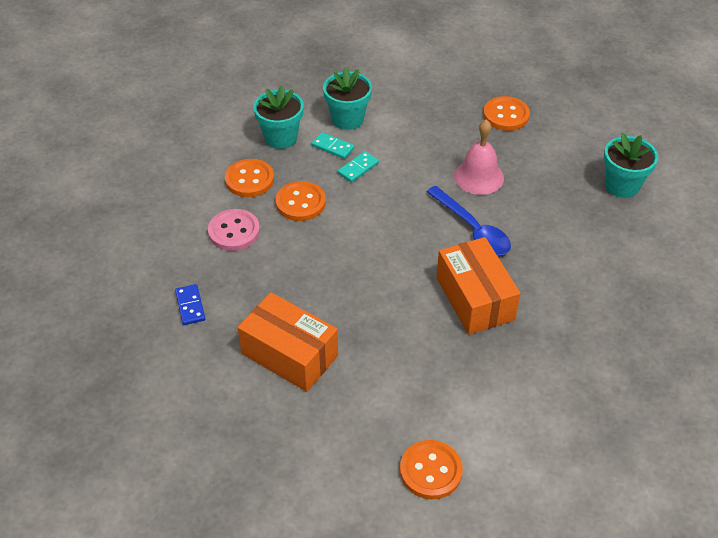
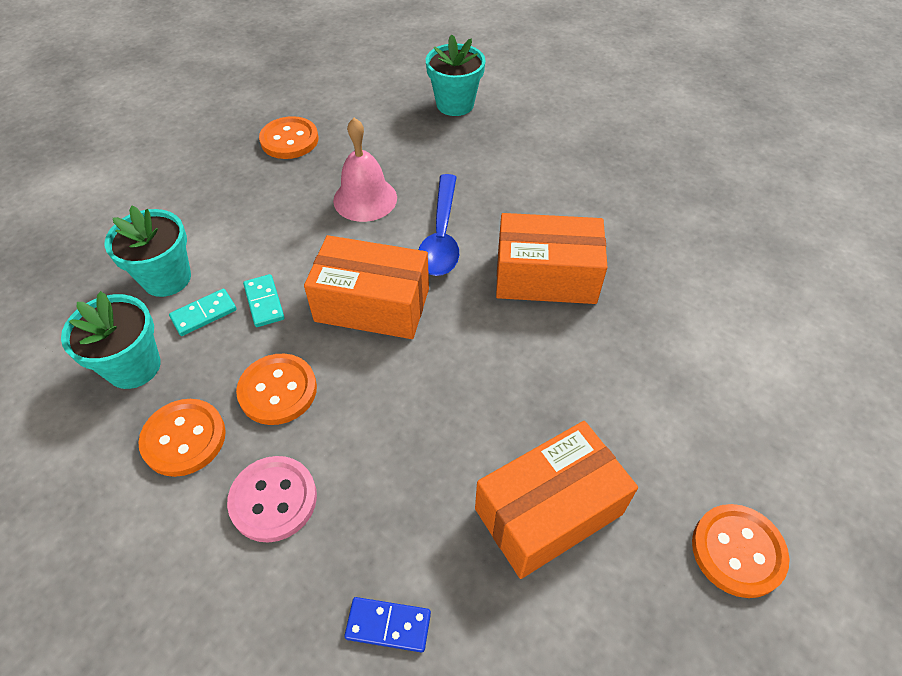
camera: 65 degrees left, 5 degrees up
(389, 218) = (372, 305): none -> orange box
(430, 471) = (785, 421): orange button -> orange button (737, 551)
(473, 229) = (441, 236): blue spoon -> blue spoon turned 105 degrees clockwise

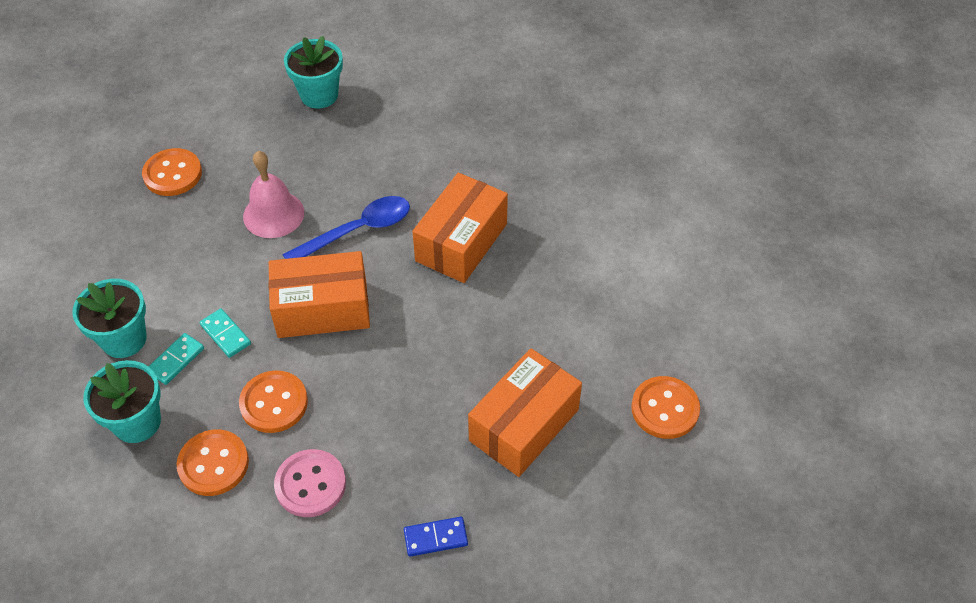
camera: 20 degrees left, 0 degrees up
(441, 236) = (358, 230): blue spoon -> blue spoon turned 105 degrees counterclockwise
(546, 277) = (461, 242): orange box -> orange box turned 45 degrees counterclockwise

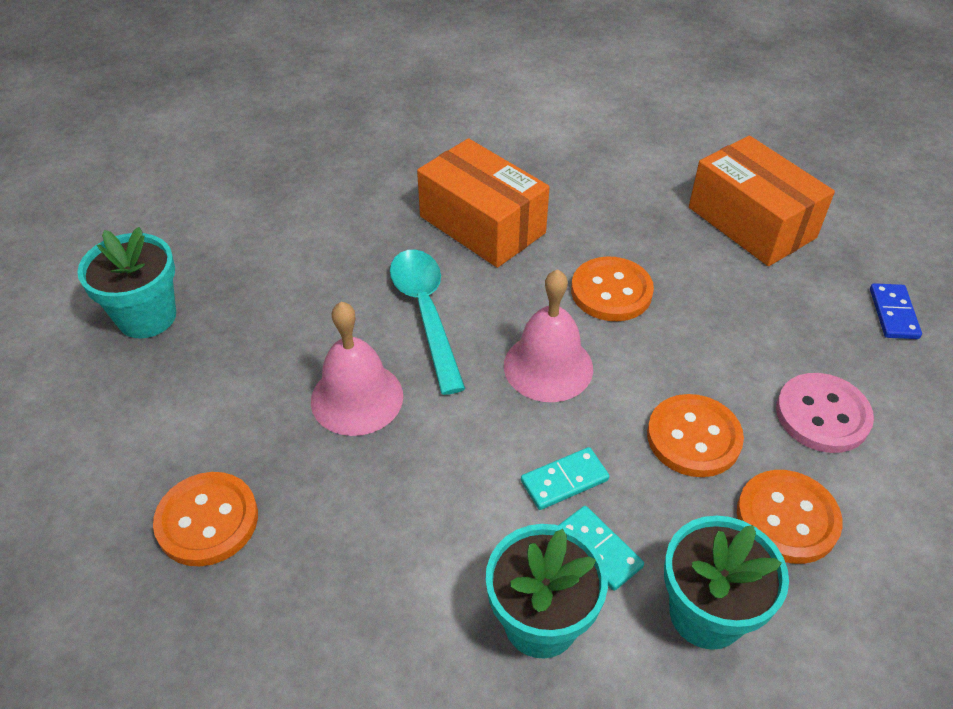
camera: 75 degrees left, 5 degrees down
(322, 309) = (548, 366): orange box -> pink bell
(358, 230) = (426, 313): blue spoon -> turquoise spoon
(665, 409) = (741, 129): orange button -> orange button (611, 291)

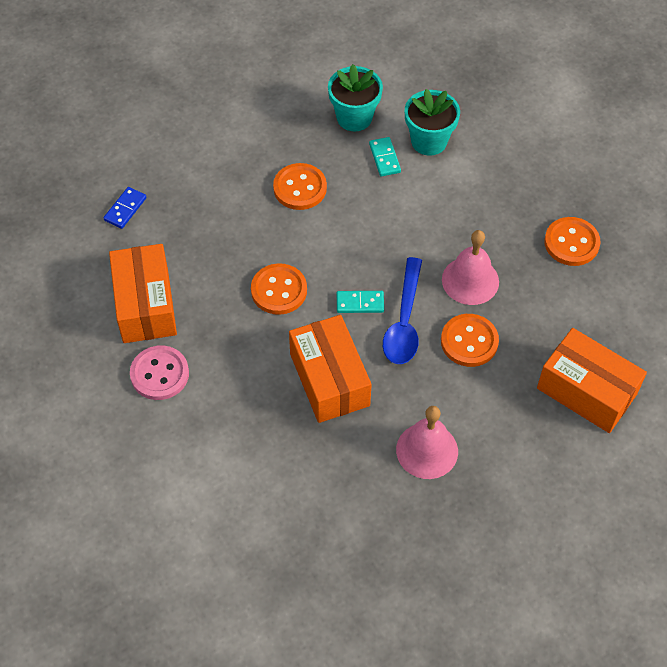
camera: 155 degrees left, 10 degrees up
(147, 317) = (586, 391): turquoise flower pot -> orange box
(426, 313) = (404, 322): turquoise spoon -> blue spoon
(548, 366) = (350, 256): pink bell -> pink bell (427, 450)
(564, 480) = (381, 193): turquoise domino -> turquoise domino (360, 303)
(787, 518) = (286, 137): orange button -> orange button (469, 341)
(822, 415) = (223, 173): pink button -> pink button (159, 374)

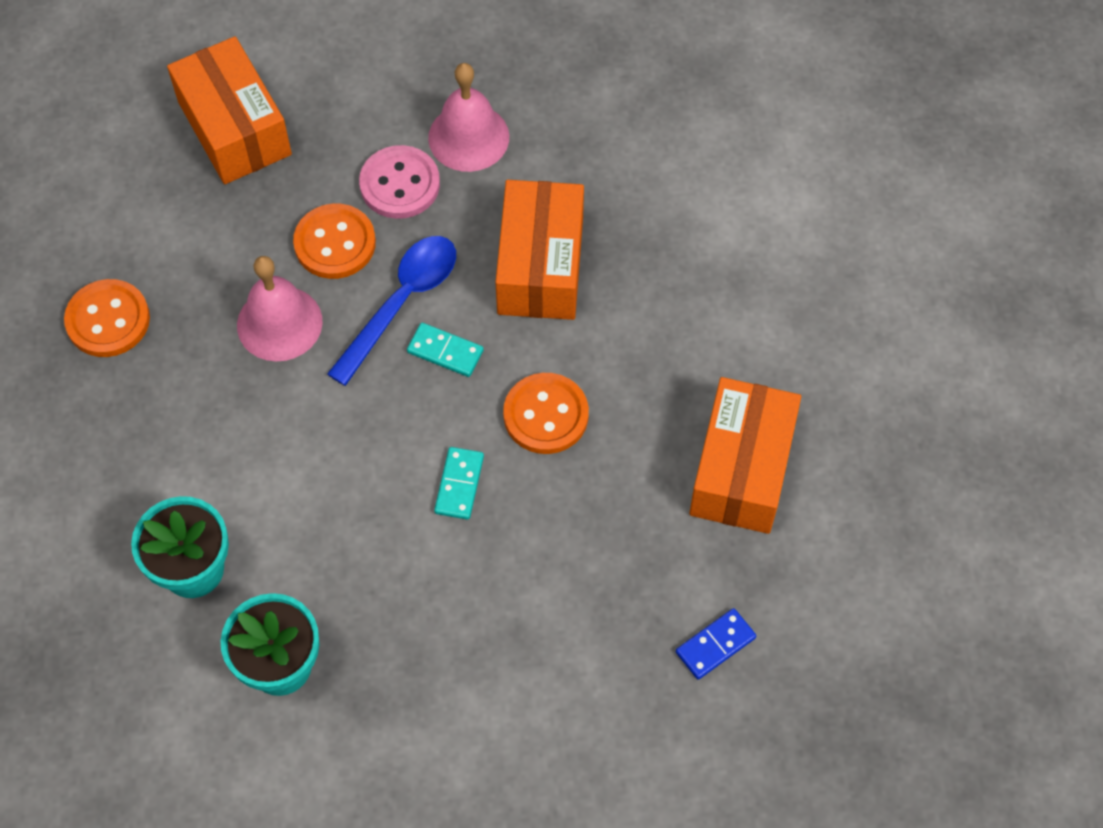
camera: 155 degrees left, 5 degrees up
(159, 374) = (758, 361): pink button -> pink button (400, 184)
(300, 188) = (433, 569): orange button -> none
(384, 158) = (278, 568): turquoise domino -> turquoise domino (459, 484)

